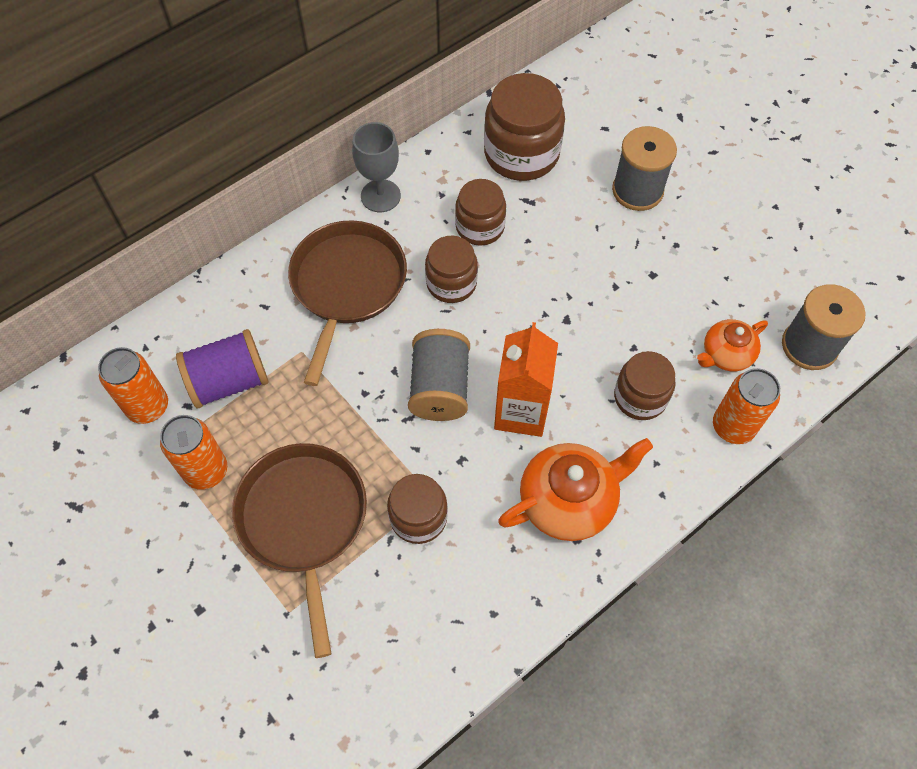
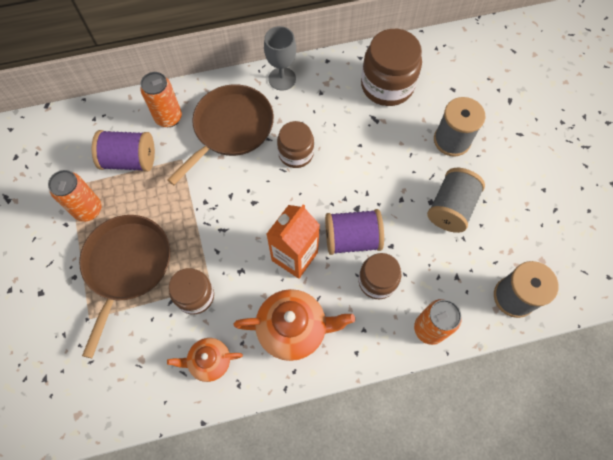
camera: 25 degrees right, 5 degrees up
(148, 407) = (76, 156): orange can -> orange can (168, 118)
(440, 388) = (252, 218): grey spool -> grey spool (451, 208)
(480, 227) = (334, 124): brown jar -> none
(581, 359) = (352, 239): none -> purple spool
(725, 355) = (451, 278): orange teapot -> orange teapot (209, 361)

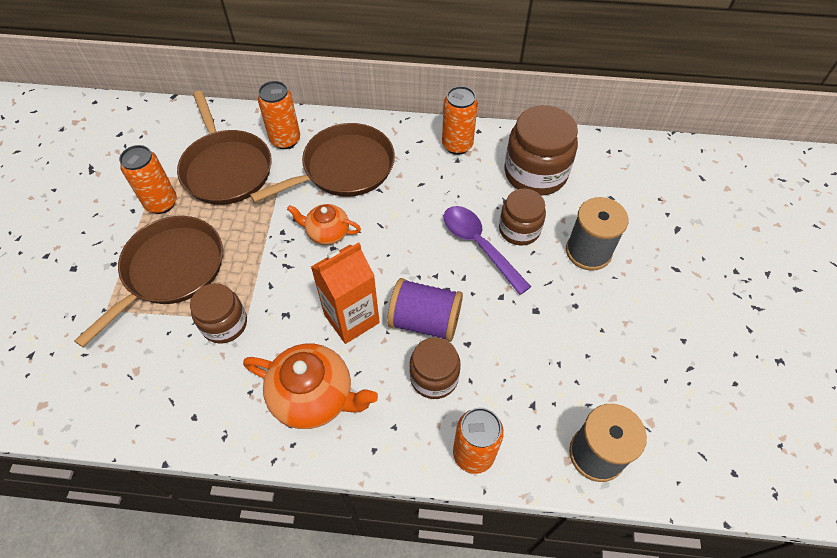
camera: 20 degrees right, 10 degrees down
(130, 160) = (226, 168): purple spool -> brown pan
(209, 361) = (205, 399): orange teapot -> orange teapot (327, 232)
(282, 79) = (421, 135): grey goblet -> none
(296, 153) = (402, 213): brown jar -> brown jar (519, 229)
(315, 79) = (457, 145): none -> orange can
(368, 162) = (479, 246): none -> purple spoon
(451, 208) = (557, 324): grey spool -> none

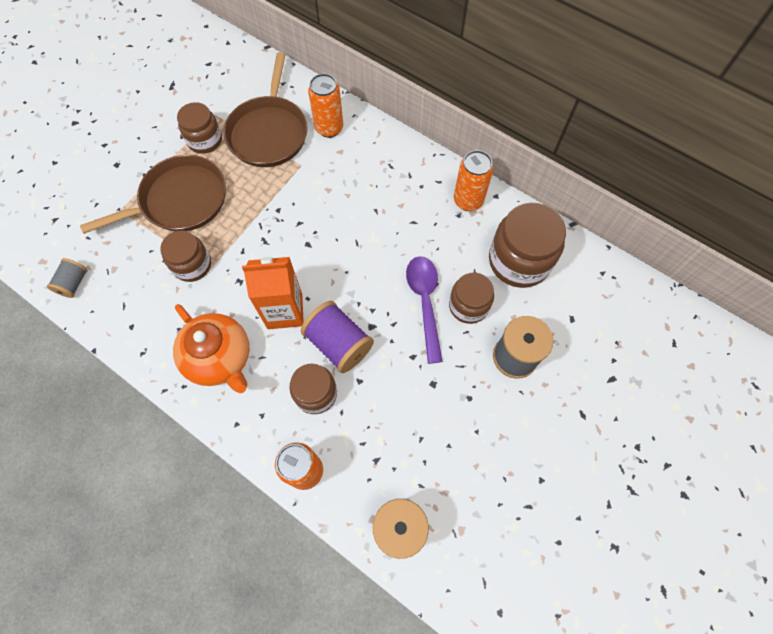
camera: 30 degrees right, 10 degrees up
(96, 408) = (74, 283): none -> grey spool
(161, 203) = (205, 140): orange can -> brown jar
(327, 232) = (311, 228): orange teapot -> none
(344, 168) = (360, 176): brown pan -> none

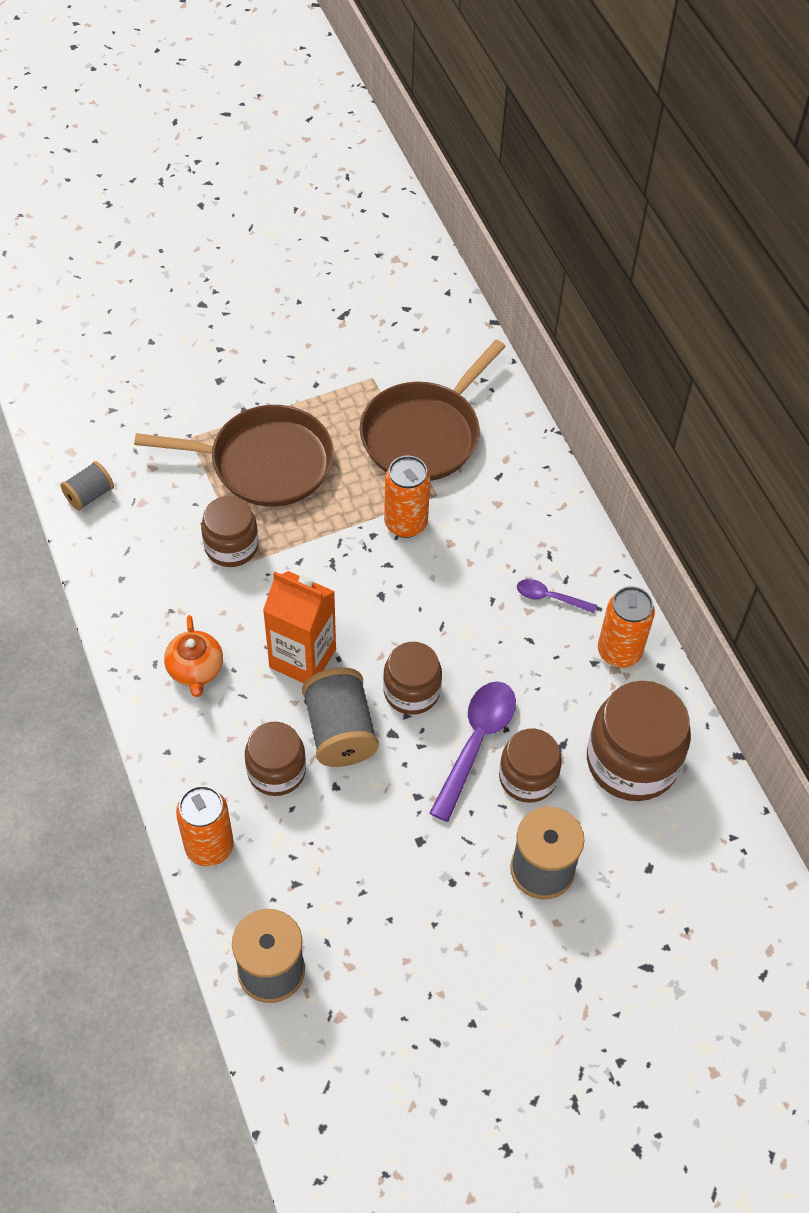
camera: 30 degrees right, 10 degrees down
(205, 140) = (340, 404): brown jar -> brown jar (411, 691)
(220, 358) = (195, 669): orange teapot -> orange teapot, size x0.60
(329, 128) = (503, 467): orange can -> orange can (405, 523)
(338, 344) = (340, 731): purple spool -> grey spool
(408, 190) = (550, 597): none -> purple spoon

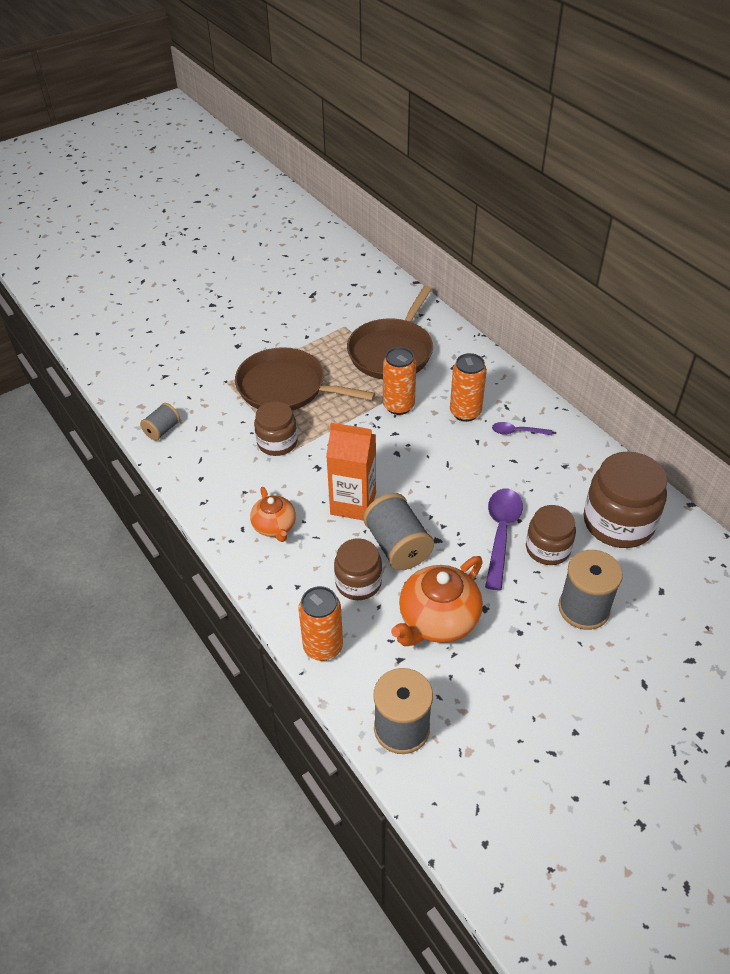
camera: 10 degrees left, 10 degrees down
(265, 462) = (286, 387): brown pan -> brown pan turned 150 degrees counterclockwise
(357, 843) = (437, 620): none -> orange teapot
(411, 691) = (441, 509): brown jar -> none
(619, 652) = (579, 456): orange can -> orange can (465, 412)

